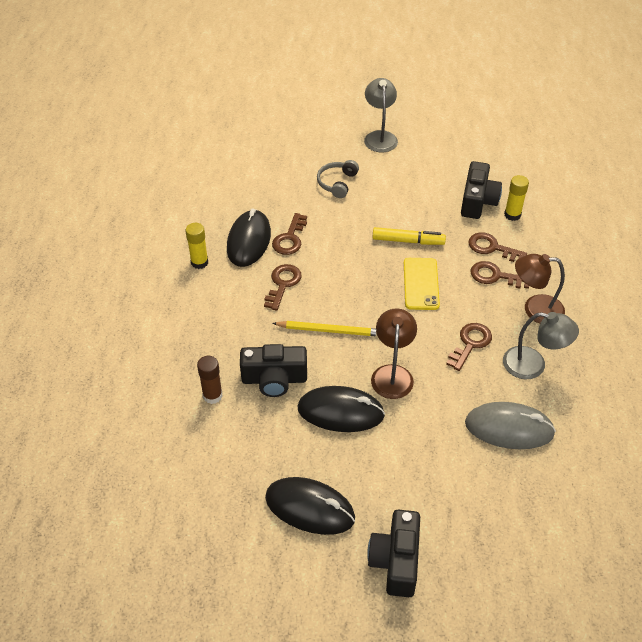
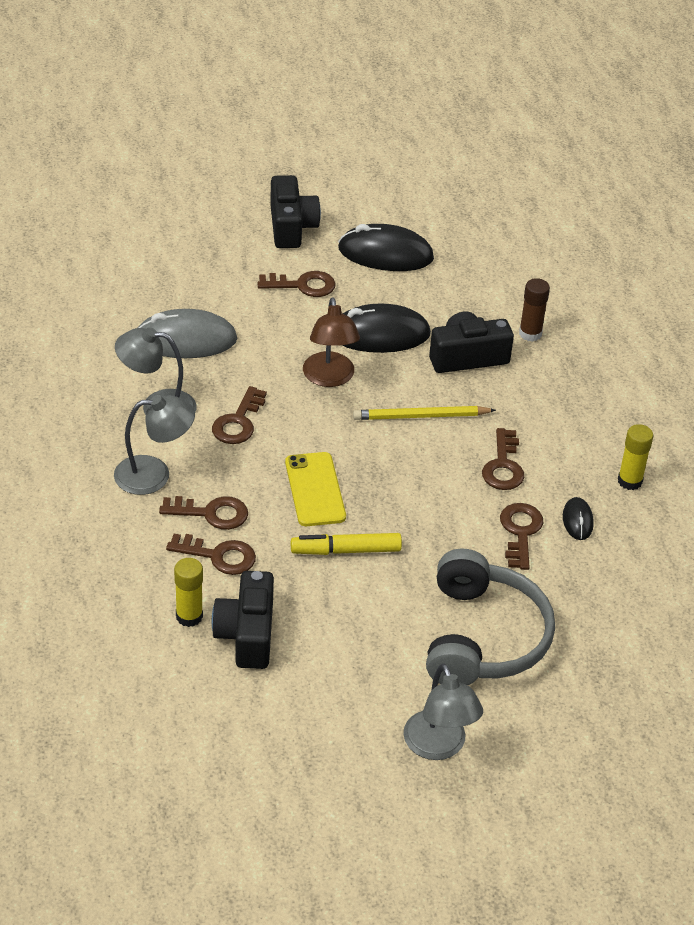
camera: 165 degrees right, 5 degrees down
(249, 241) = (577, 520): black mouse -> black mouse, size x0.49
(337, 183) = (483, 637): grey headphones -> grey headphones, size x1.97
(397, 478) = (303, 285): none -> brown key
(535, 309) = (154, 474): brown lamp -> grey lamp

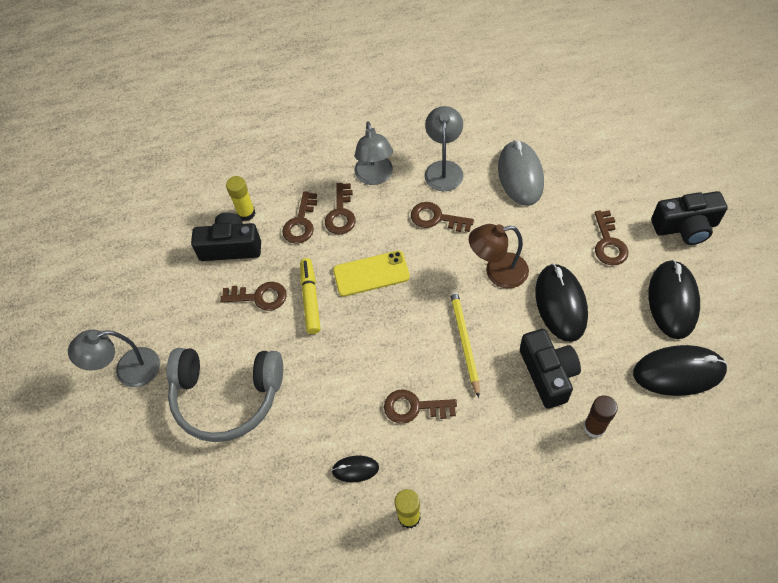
camera: 95 degrees right, 15 degrees up
(470, 266) = (678, 372): none -> black mouse
(520, 532) = (338, 422): brown key -> brown key (259, 297)

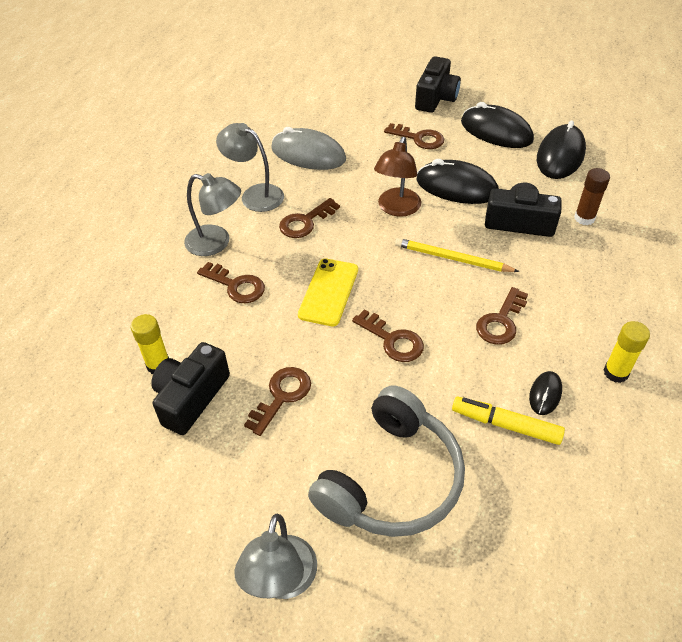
camera: 65 degrees left, 10 degrees down
(301, 223) = (217, 322): brown key -> brown key (392, 340)
(310, 299) = (320, 352): yellow marker -> yellow marker (505, 425)

